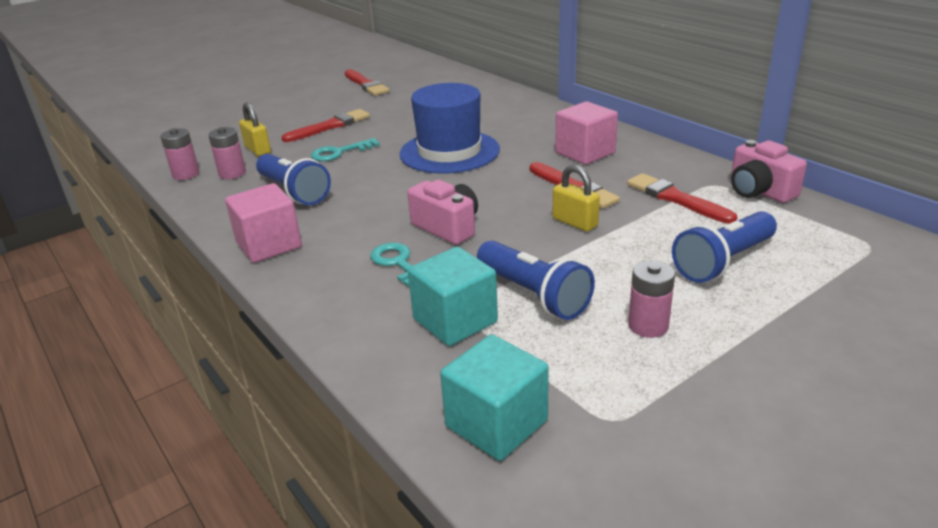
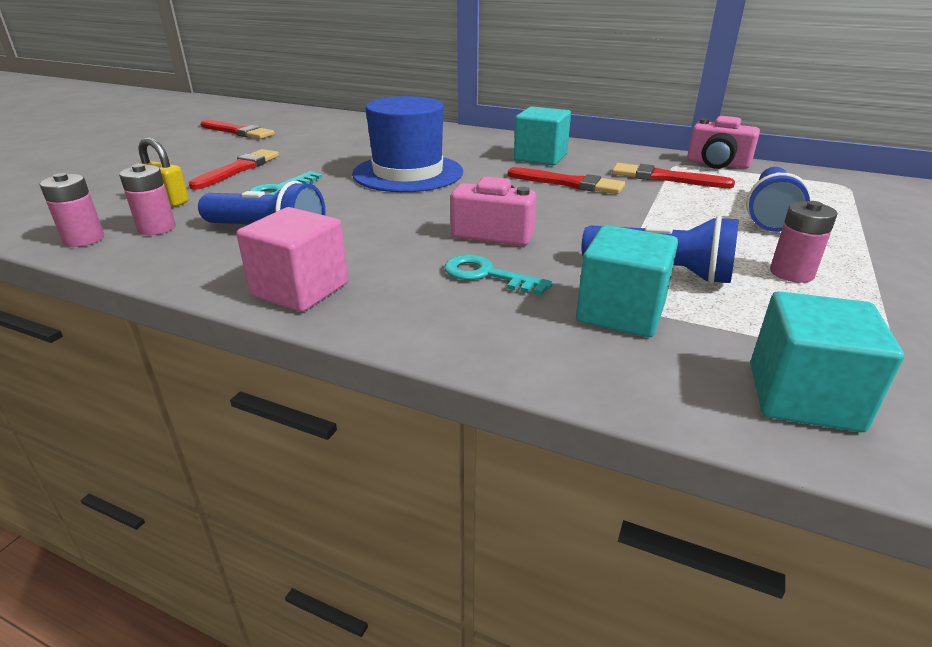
camera: 30 degrees left, 0 degrees up
(575, 222) = (609, 208): yellow padlock -> none
(585, 153) = (540, 157): pink cube -> turquoise cube

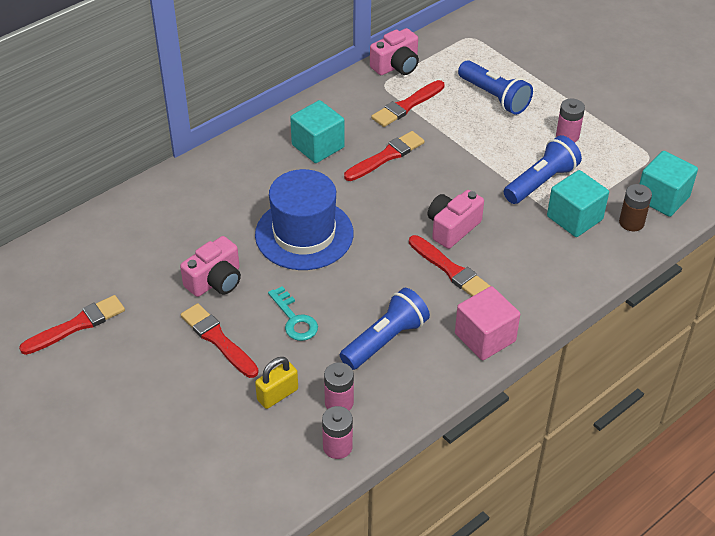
camera: 65 degrees left, 15 degrees up
(316, 156) = (215, 281): none -> pink camera
(416, 245) = (450, 269): none -> red brush
(487, 275) = (508, 252): turquoise key -> none
(684, 371) = (631, 222): none -> brown battery

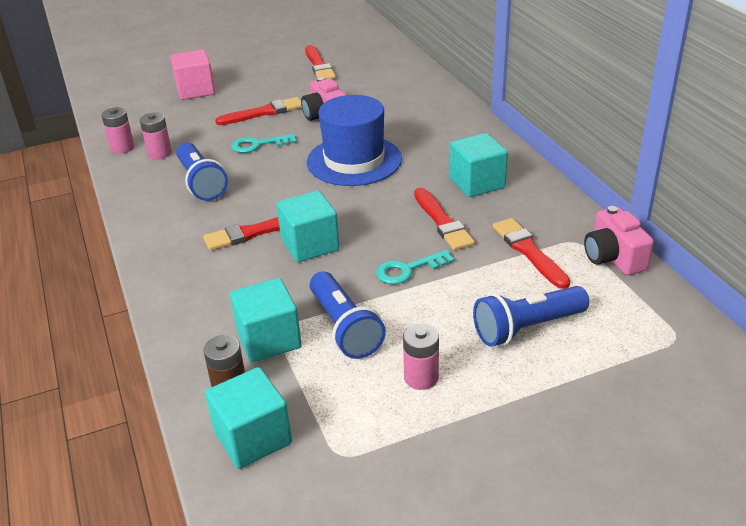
camera: 110 degrees right, 10 degrees down
(277, 395) = (191, 130): yellow padlock -> none
(452, 228) = (310, 245): pink camera -> turquoise cube
(459, 163) = (408, 270): none -> turquoise key
(485, 337) = (158, 235): pink cube -> pink cube (195, 90)

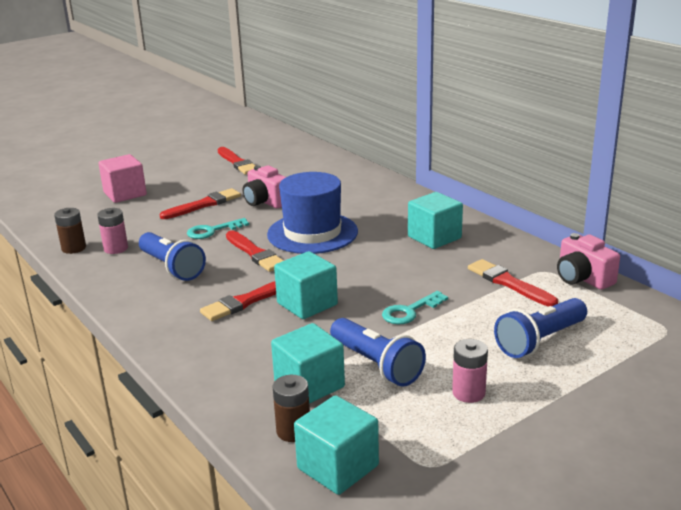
camera: 15 degrees left, 10 degrees down
(122, 148) = (74, 248): pink battery -> brown battery
(442, 222) = (420, 270): red brush -> red brush (255, 253)

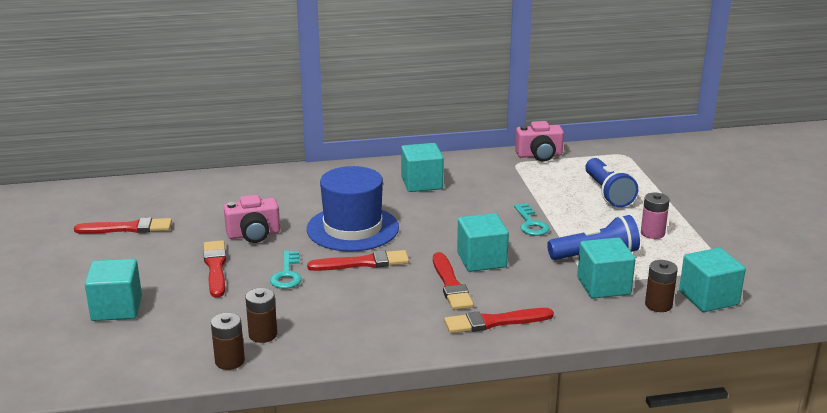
camera: 65 degrees left, 0 degrees up
(116, 248) = (263, 335): pink battery -> brown battery
(125, 194) = (117, 308): pink cube -> turquoise cube
(172, 268) = (345, 310): blue flashlight -> none
(509, 283) = (523, 179): red brush -> red brush (495, 322)

